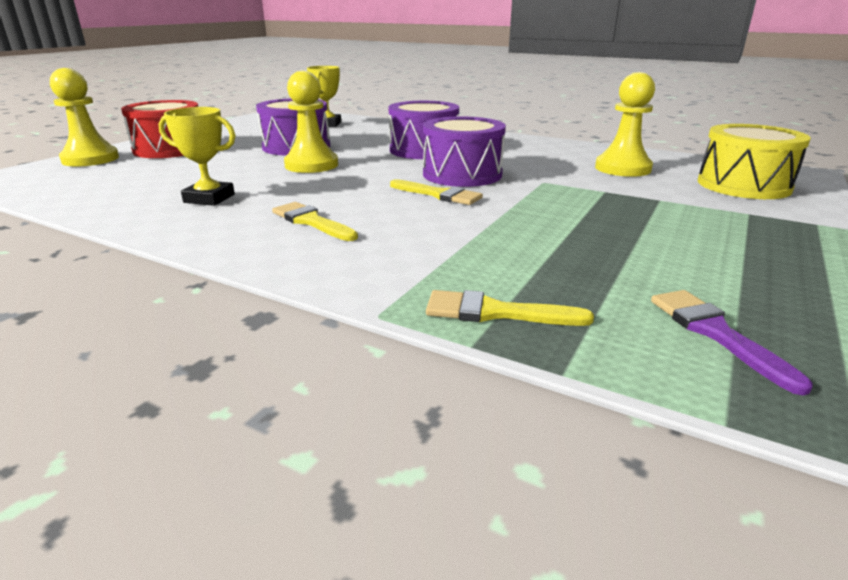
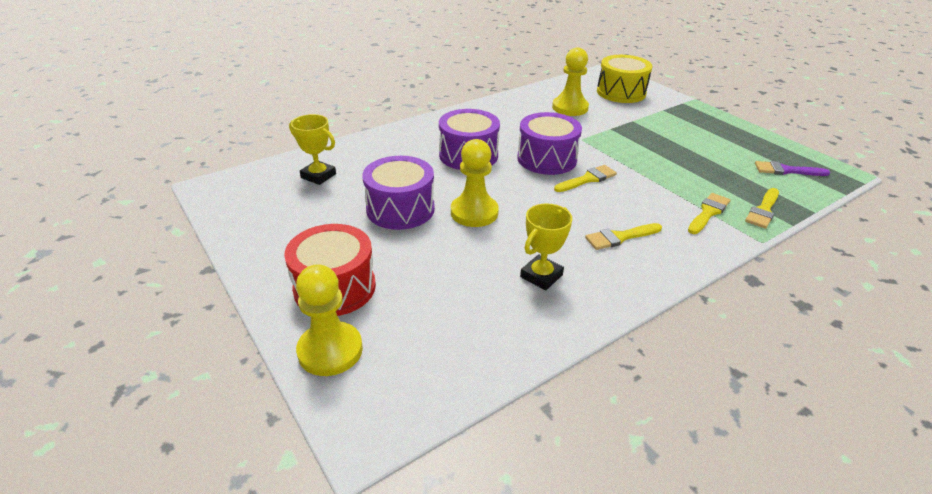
camera: 65 degrees left, 10 degrees up
(433, 267) = (708, 212): none -> yellow brush

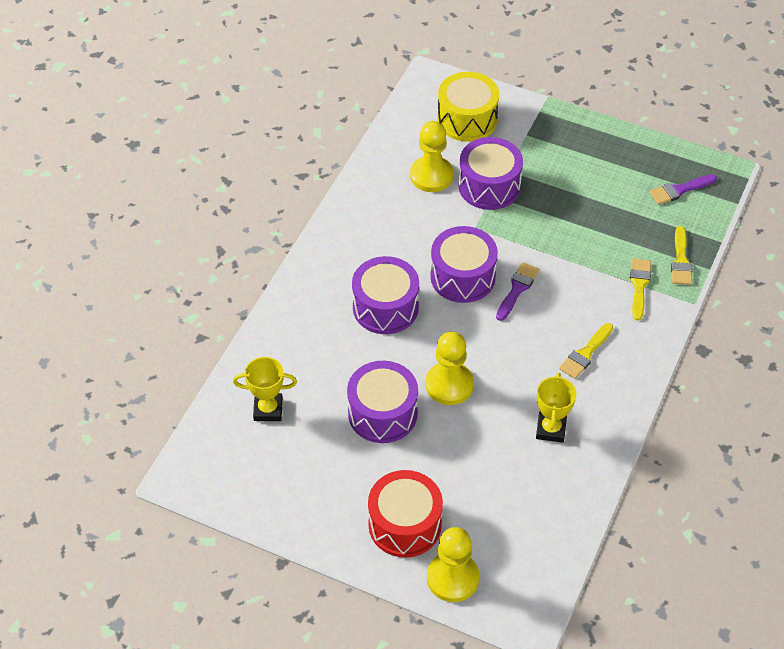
camera: 30 degrees left, 15 degrees up
(587, 179) = (517, 289): yellow brush -> purple brush
(611, 123) = (489, 186): none -> purple drum

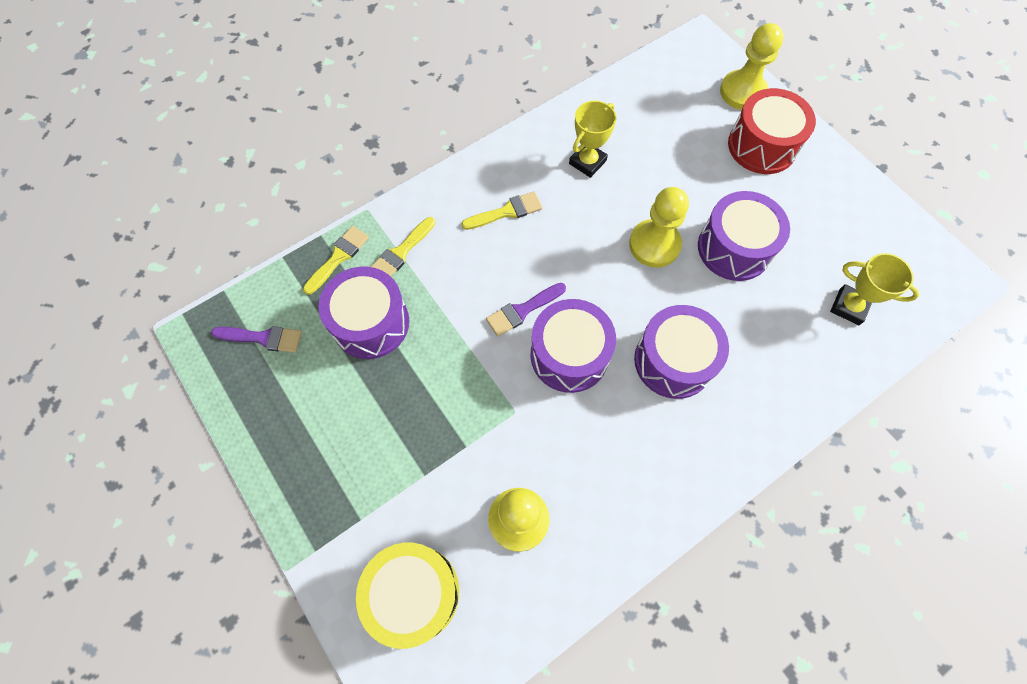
camera: 150 degrees left, 15 degrees up
(489, 186) = (460, 462): purple drum -> purple drum (371, 323)

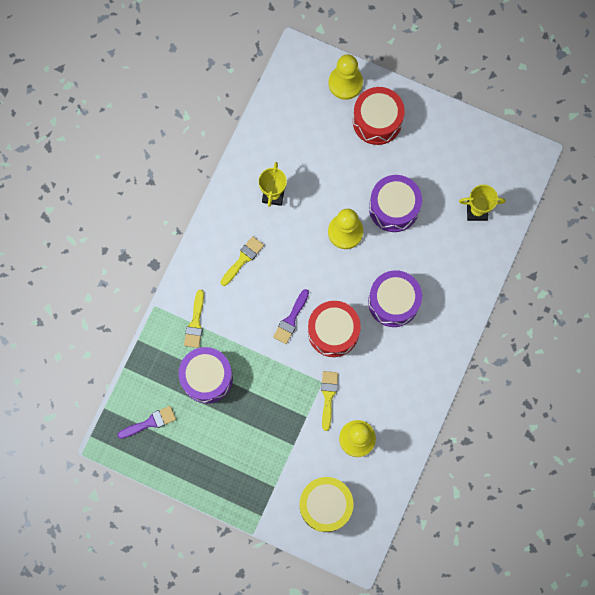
camera: 30 degrees left, 10 degrees up
(338, 257) = (159, 348): yellow brush -> yellow brush (328, 396)
(569, 355) = (333, 331): purple drum -> red drum

